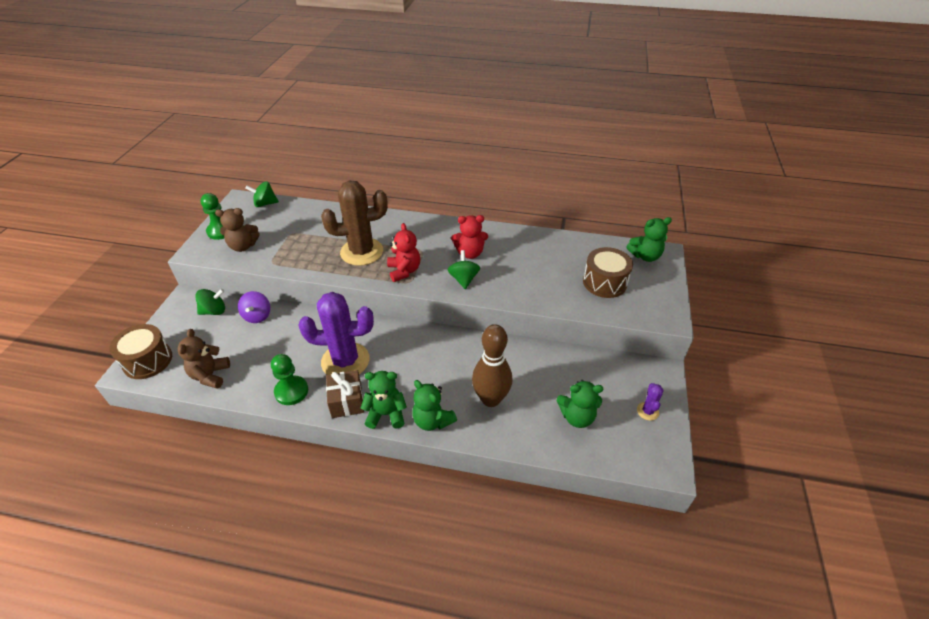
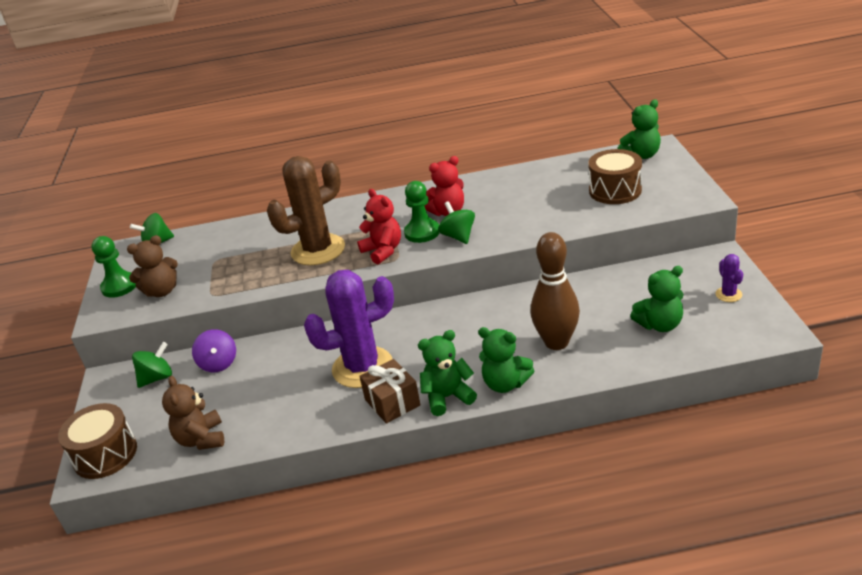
camera: 15 degrees left, 10 degrees down
(291, 391) = (317, 417): green pawn -> green pawn (422, 232)

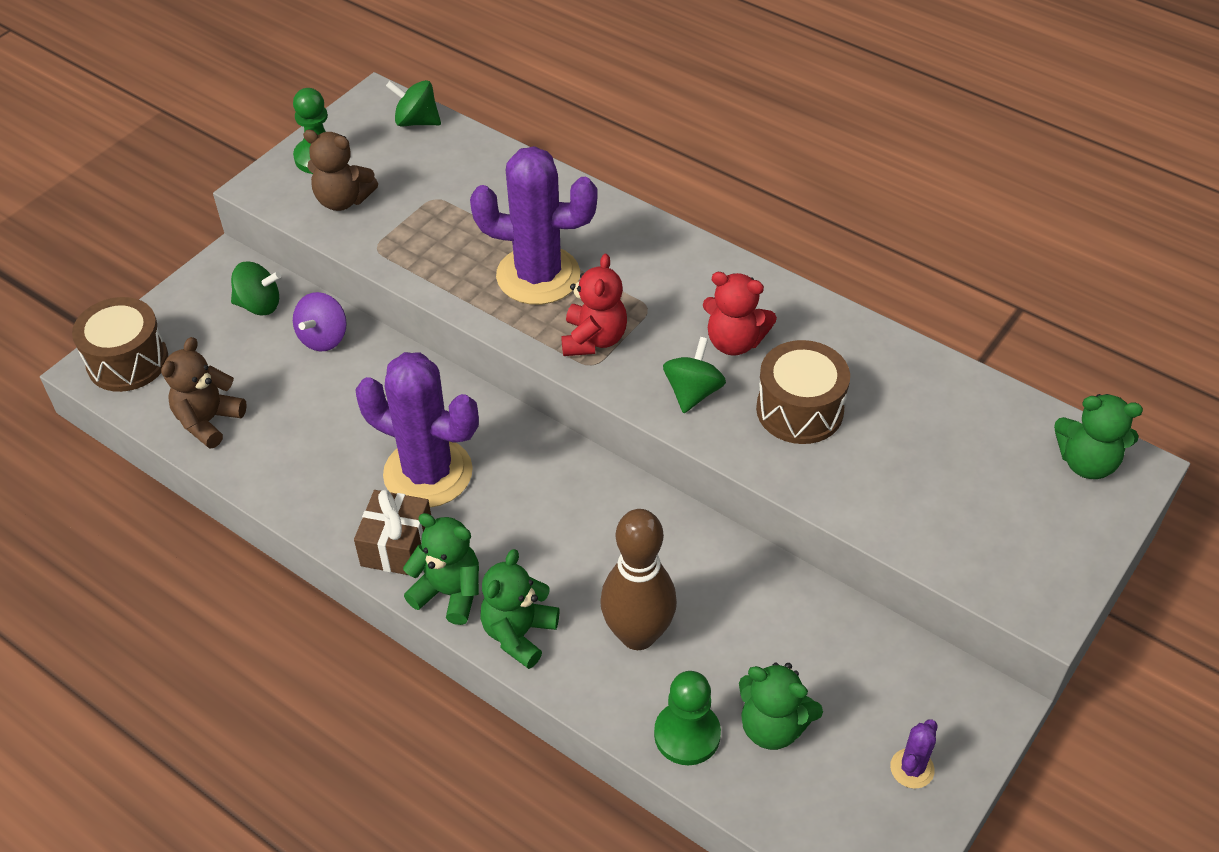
camera: 40 degrees right, 15 degrees up
(318, 250) = (538, 276): brown cactus -> purple cactus
(422, 232) = (666, 349): green pawn -> green pawn (687, 734)
(505, 384) = (519, 634): green teddy bear -> green teddy bear turned 45 degrees clockwise
(615, 190) = (962, 491): brown drum -> brown drum (799, 410)

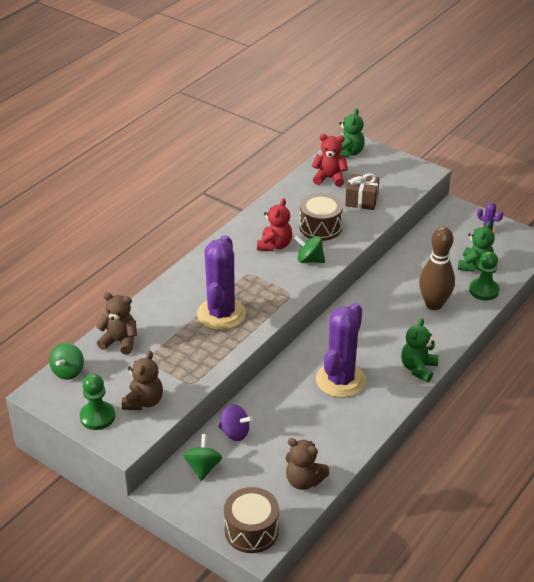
camera: 90 degrees left, 10 degrees down
(397, 546) = (391, 390): brown gift -> brown gift (361, 200)
(477, 166) = (120, 341): none -> brown teddy bear
(519, 634) = (439, 343): green teddy bear -> none
(594, 339) = (272, 293): red teddy bear -> red teddy bear (329, 178)

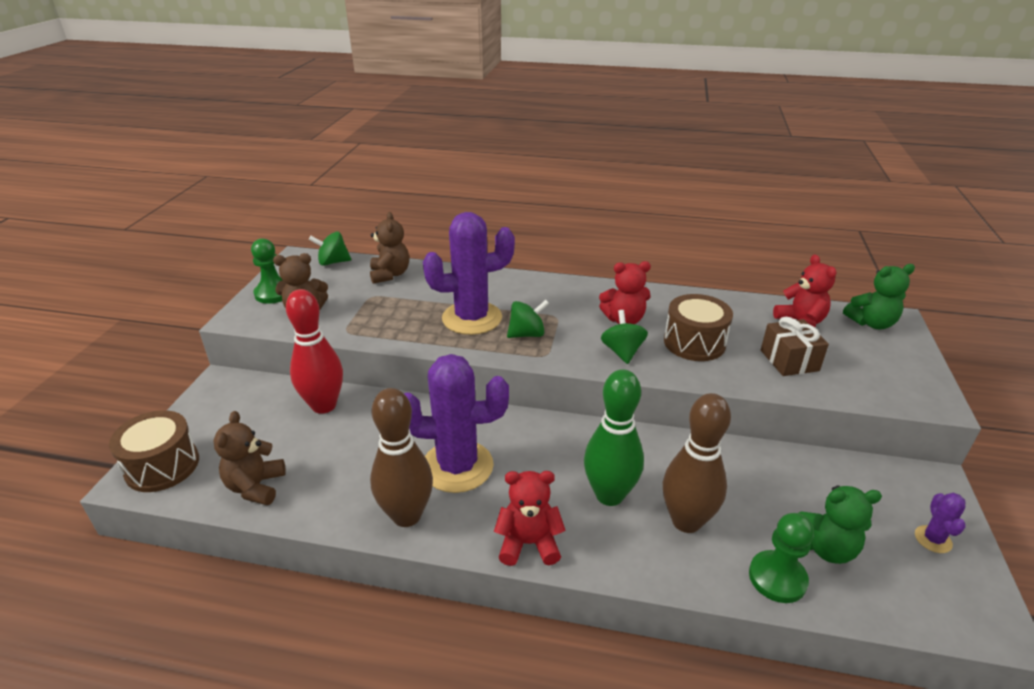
camera: 65 degrees right, 5 degrees down
(203, 467) = (261, 399): green spinning top -> green spinning top (527, 334)
(235, 433) = (324, 405): purple spinning top -> red bowling pin
(370, 413) = (406, 515): none -> brown bowling pin
(400, 325) = (609, 495): none -> green bowling pin
(418, 368) = (529, 543): green teddy bear -> red teddy bear

